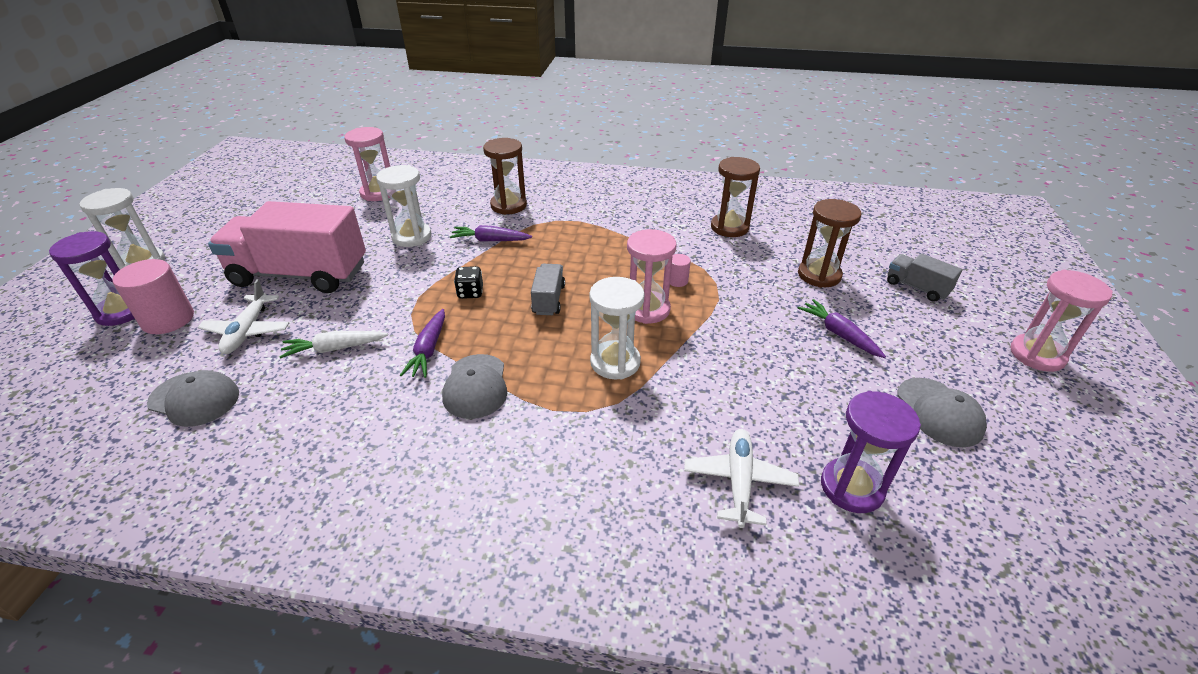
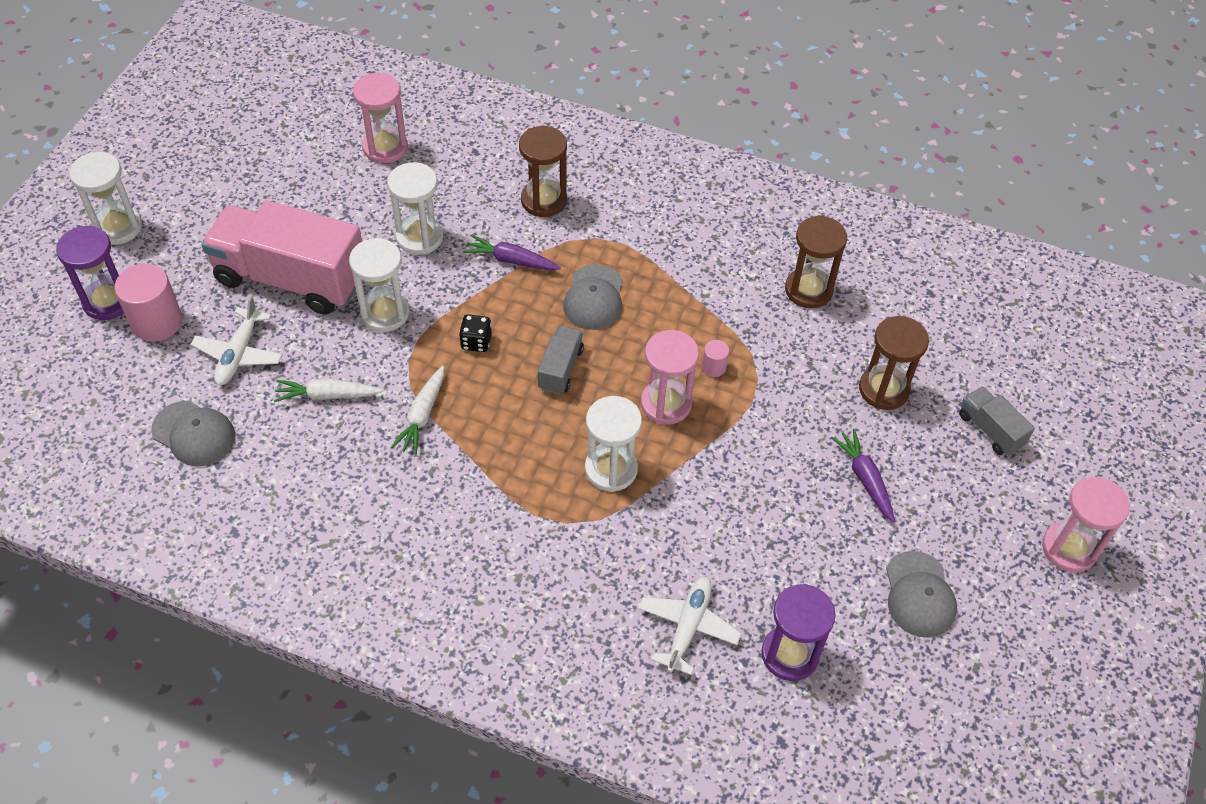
camera: 10 degrees right, 15 degrees up
(386, 285) = (385, 313): none -> white hourglass
(428, 350) = (422, 415): purple carrot -> white carrot
(475, 386) = (464, 472): grey cap -> grey cap (594, 298)

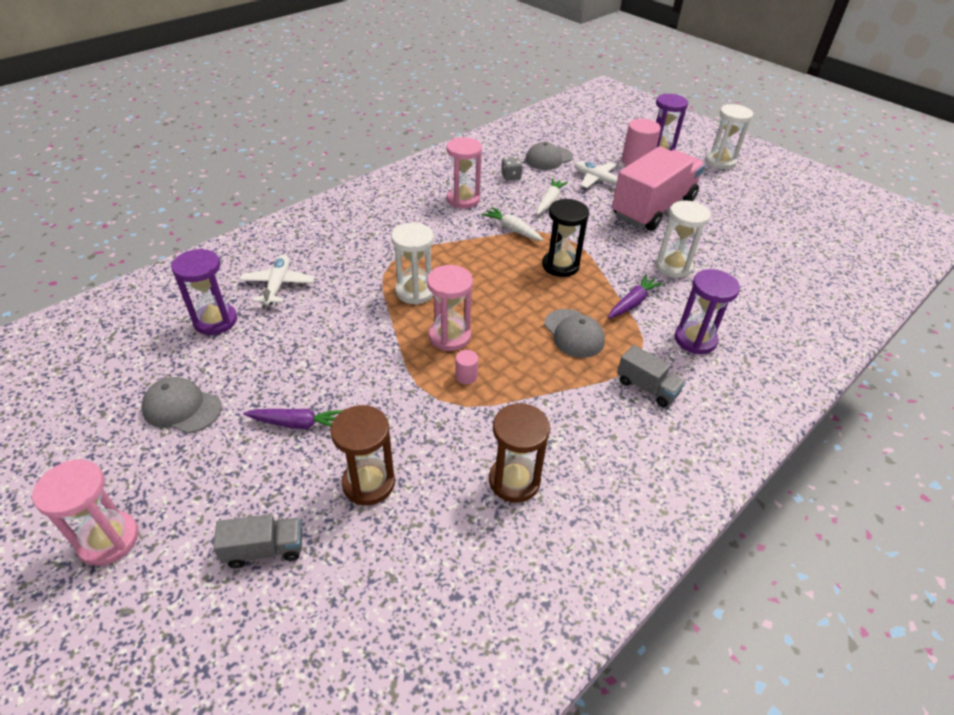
camera: 115 degrees right, 10 degrees down
(275, 465) = (511, 176): none -> grey dice
(385, 147) = (778, 274): pink hourglass -> pink hourglass (463, 199)
(385, 313) = (606, 235): white hourglass -> none
(476, 342) = (560, 265): black dice -> black hourglass
(544, 200) = (695, 339): brown hourglass -> purple hourglass
(560, 369) = (514, 295): grey truck -> grey truck (647, 387)
(594, 298) = (574, 333): grey cap -> grey cap turned 150 degrees counterclockwise
(688, 627) = (278, 285): white plane -> white plane turned 135 degrees counterclockwise

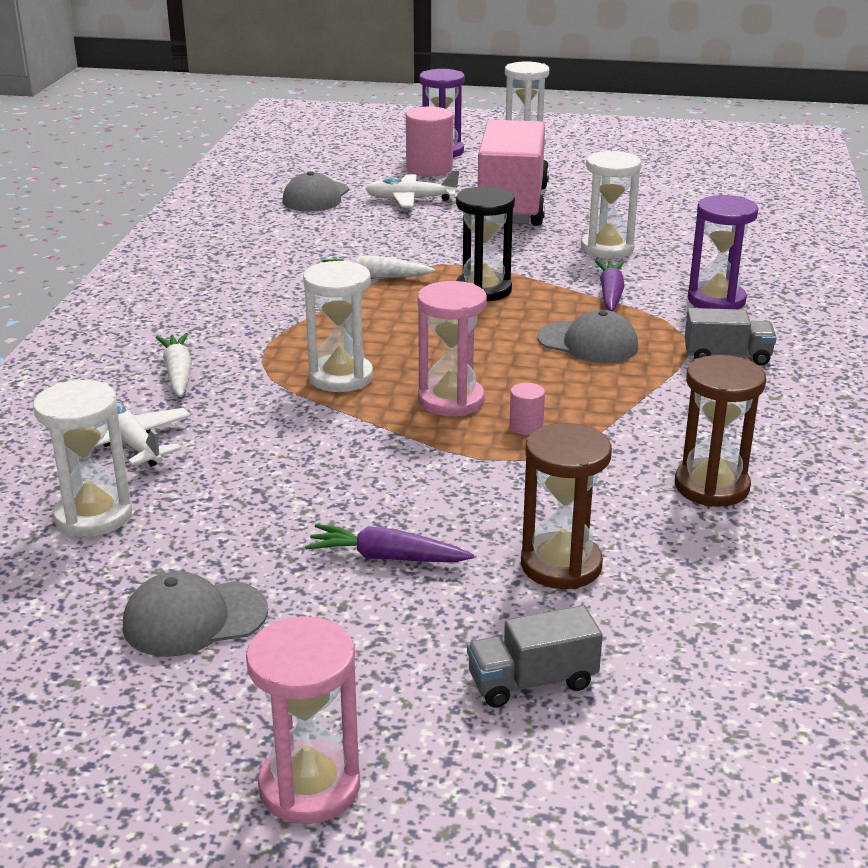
camera: 35 degrees left, 15 degrees down
(215, 321) = (93, 515): purple hourglass -> white hourglass
(264, 549) = (532, 681): grey truck -> grey truck turned 150 degrees counterclockwise
(297, 423) = (387, 558): purple carrot -> purple carrot turned 135 degrees counterclockwise
(463, 199) = (263, 270): pink hourglass -> none
(511, 176) = (293, 228): grey dice -> none
(549, 201) = (380, 237): white carrot -> white carrot (178, 373)

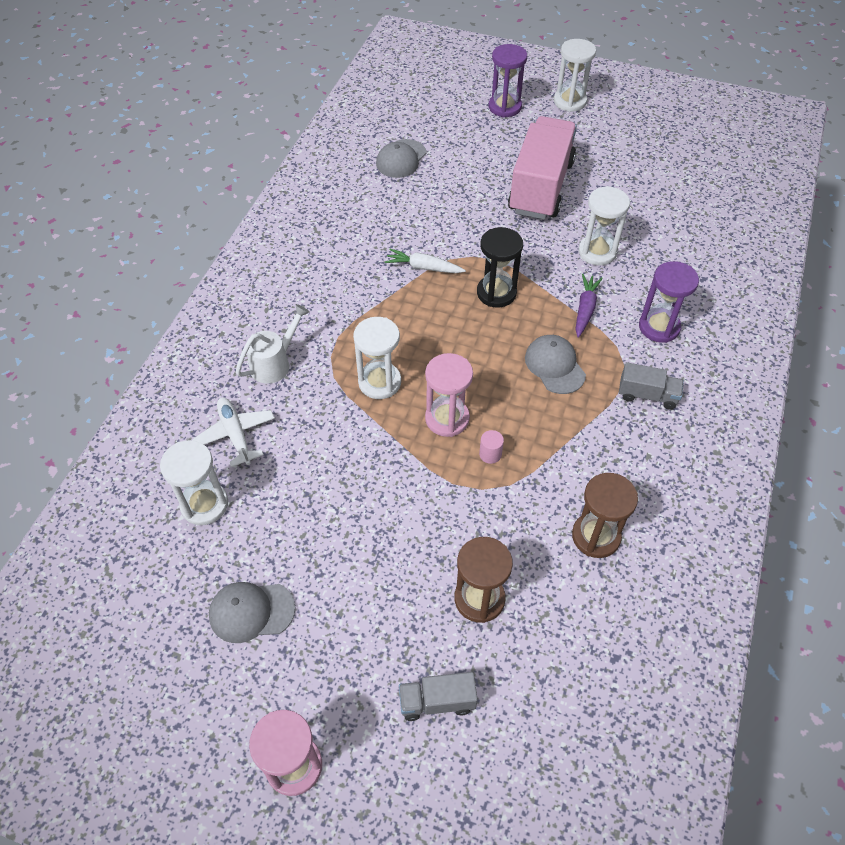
camera: 10 degrees right, 25 degrees up
(178, 373) = (275, 363): white carrot -> white watering can
(387, 558) = (374, 574): purple carrot -> none
(410, 199) = (468, 170): white plane -> none
(429, 169) = (490, 130): pink cylinder -> none
(588, 343) = (554, 366): grey cap -> grey cap turned 150 degrees counterclockwise

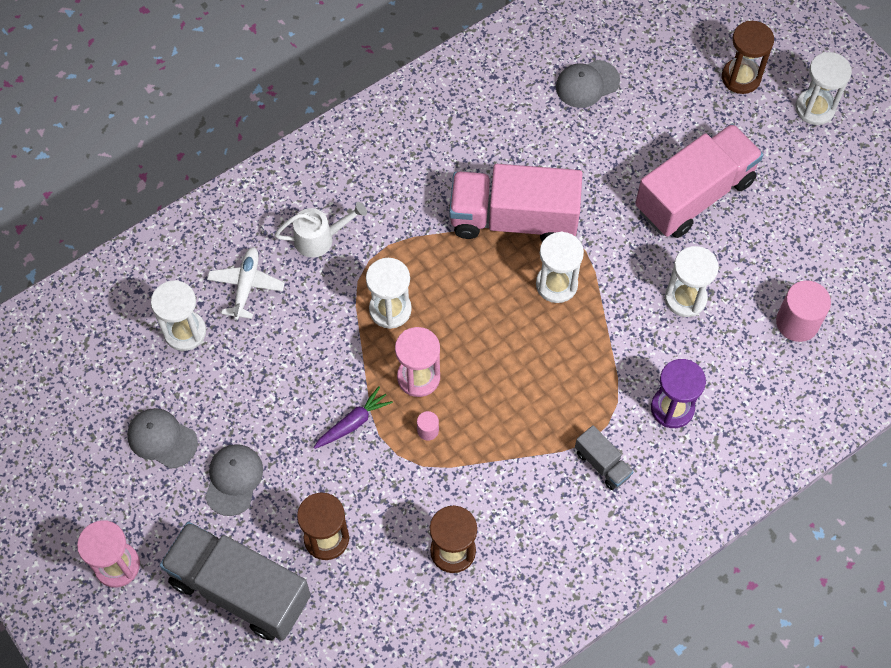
camera: 35 degrees right, 10 degrees up
(424, 267) = (513, 219): white carrot -> pink truck
(437, 701) = (240, 589): grey truck -> grey truck, size x2.24
(496, 293) = (556, 284): black hourglass -> white hourglass
(505, 107) = (741, 77): purple hourglass -> brown hourglass
(554, 366) = (547, 386): grey cap -> grey cap (233, 480)
(585, 309) = (621, 349): purple carrot -> purple carrot (353, 423)
(686, 226) = (797, 322): none -> pink cylinder

